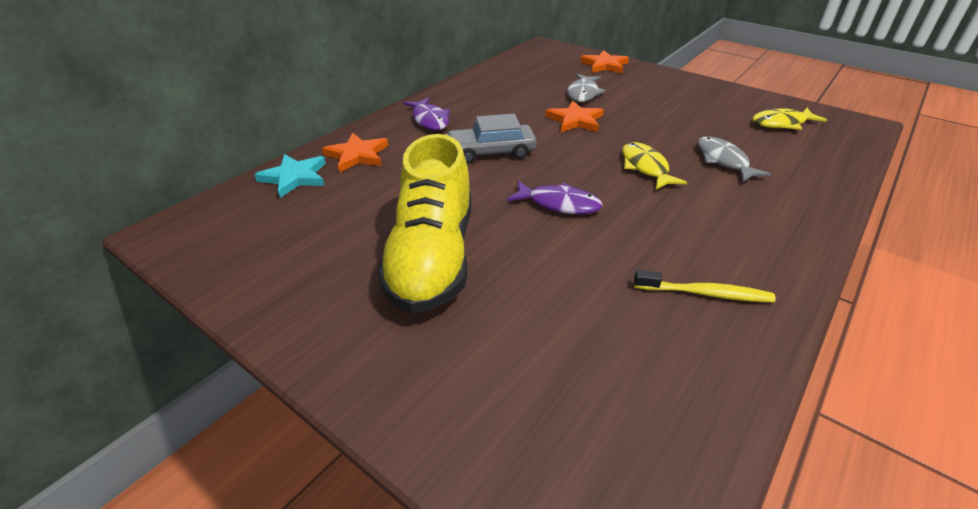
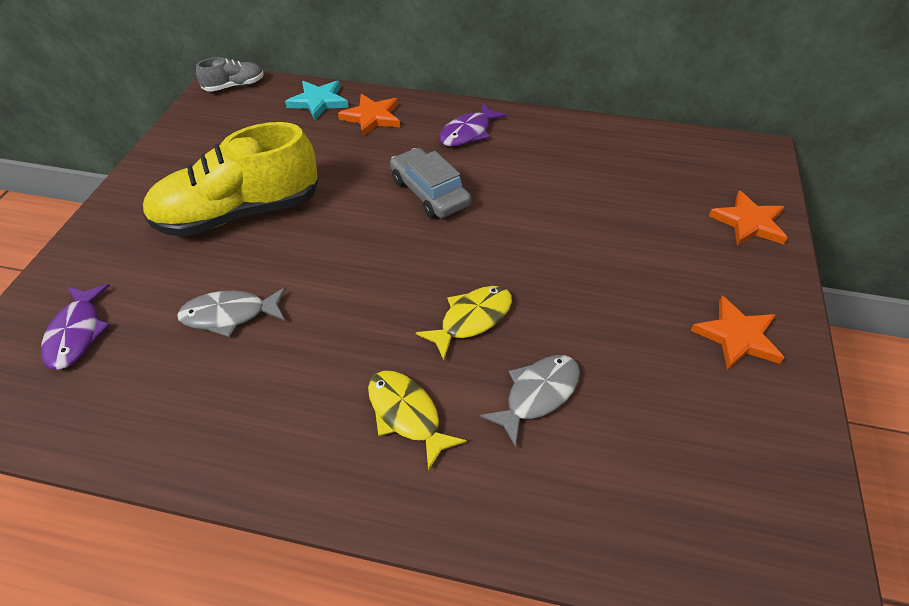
camera: 65 degrees right, 10 degrees up
(188, 225) = (234, 86): none -> grey shoe
(559, 204) = (356, 267): purple fish -> purple fish (77, 333)
(575, 120) = (549, 235): orange star -> orange star (737, 336)
(583, 93) = (632, 224): grey fish -> grey fish (229, 315)
(704, 293) = (247, 406): yellow toothbrush -> none
(781, 123) = (717, 459): yellow fish -> yellow fish (407, 415)

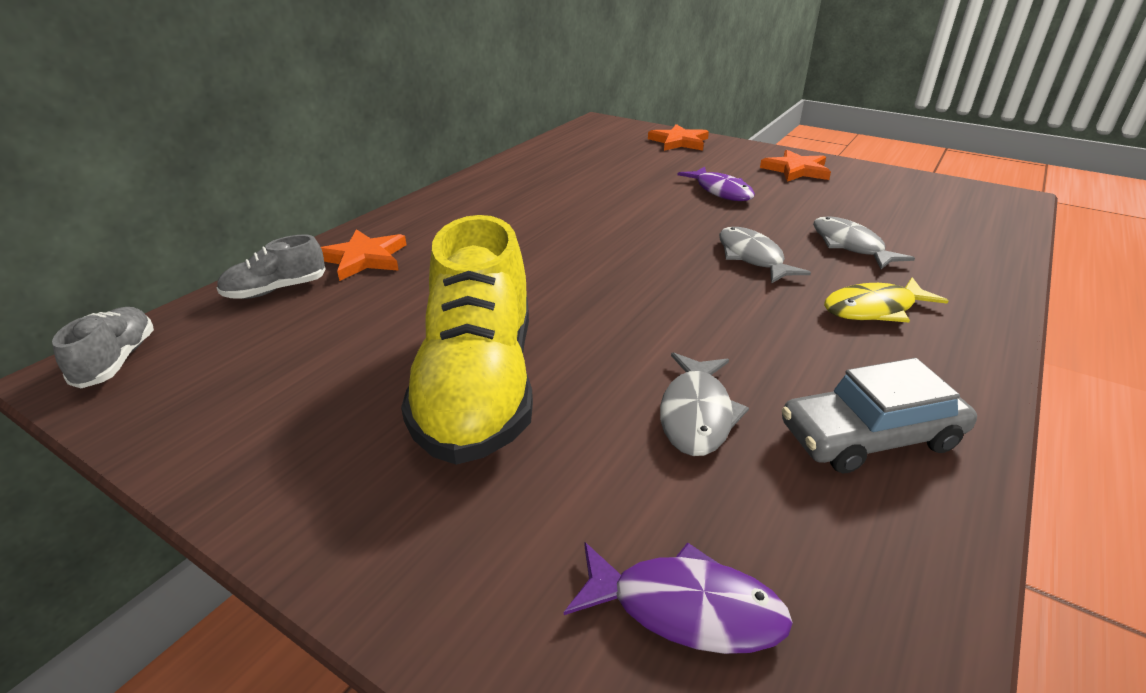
camera: 70 degrees left, 15 degrees down
(318, 102) = (276, 290): turquoise star -> grey shoe
(430, 192) = (546, 247): grey car -> grey car (870, 436)
(468, 132) = (460, 212): purple fish -> purple fish (721, 191)
(472, 319) = (752, 257): yellow fish -> grey fish

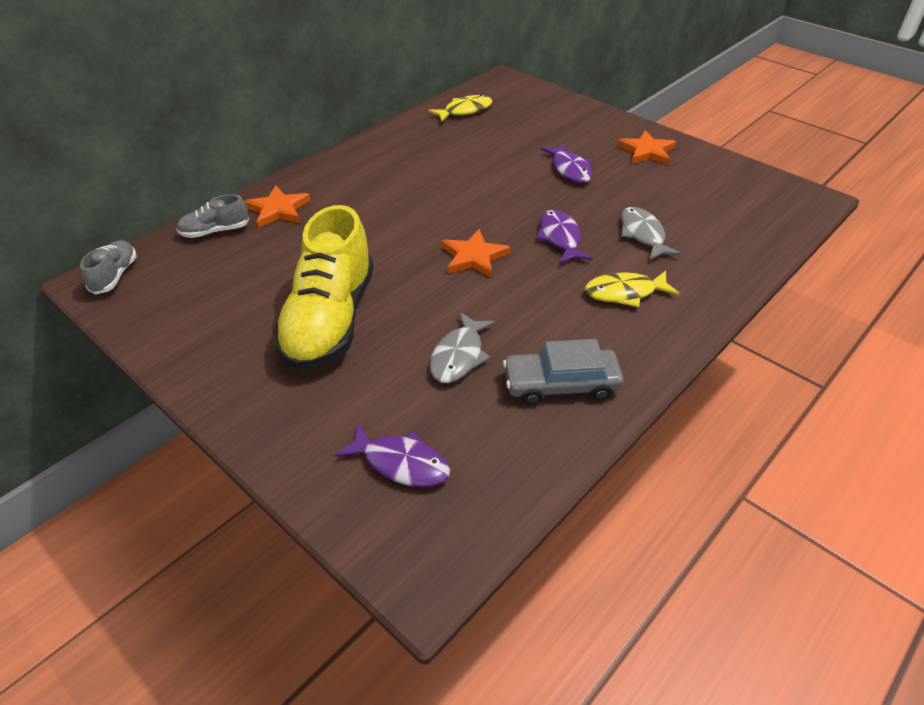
camera: 10 degrees right, 10 degrees up
(569, 149) = (465, 111): none -> yellow fish
(679, 142) = (562, 109): orange star -> orange star (474, 257)
(752, 257) = (560, 238): grey fish -> purple fish

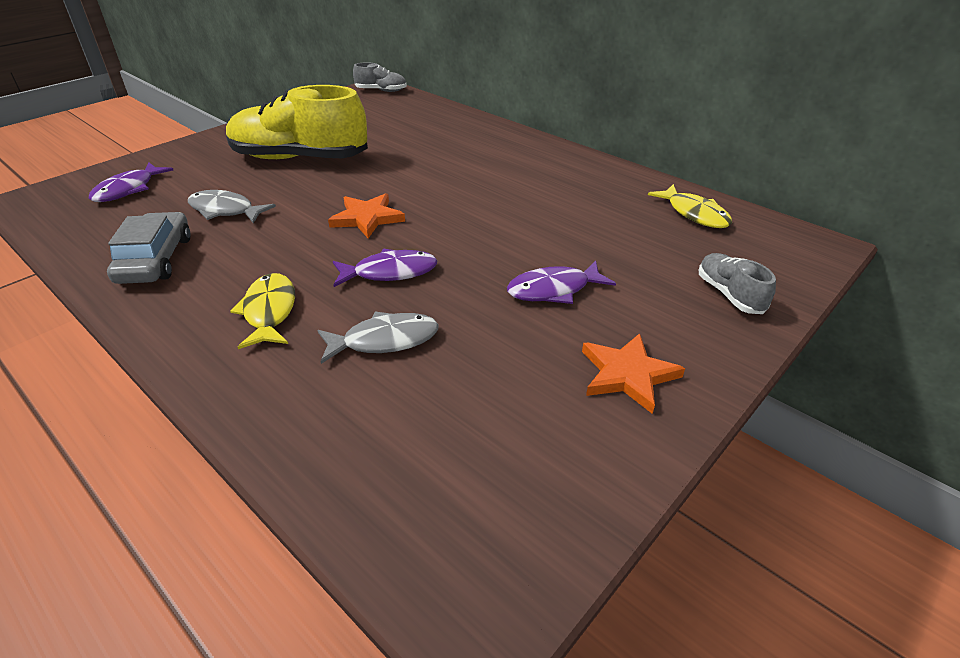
camera: 90 degrees right, 5 degrees down
(215, 231) = (430, 112): grey shoe -> grey shoe (729, 294)
(278, 210) = (460, 130): orange star -> none

